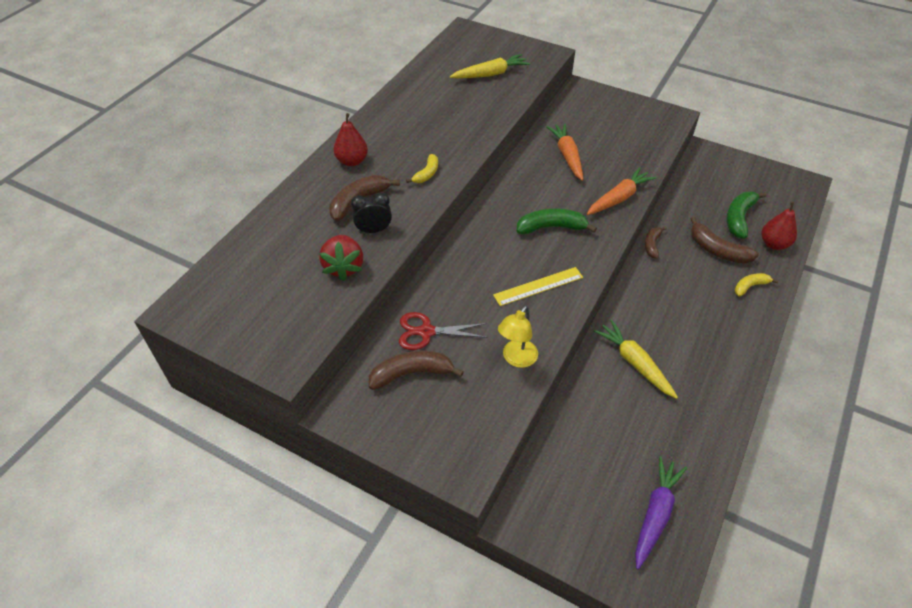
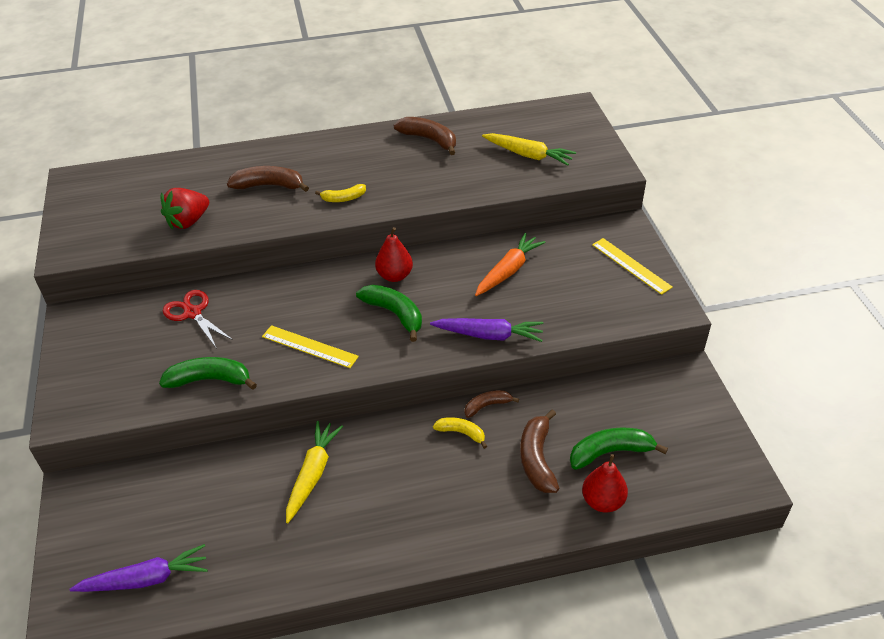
camera: 50 degrees right, 5 degrees down
(352, 161) = (313, 155): red pear -> red pear (394, 276)
(373, 230) = (244, 211): black clock -> none
(411, 373) = (141, 330): brown banana -> brown banana (429, 140)
(516, 359) = (210, 380): yellow lamp -> green banana
(619, 198) = (489, 335): orange carrot -> purple carrot
(620, 108) = (631, 265): none -> yellow ruler
(750, 286) = (510, 512): yellow banana -> yellow banana (461, 433)

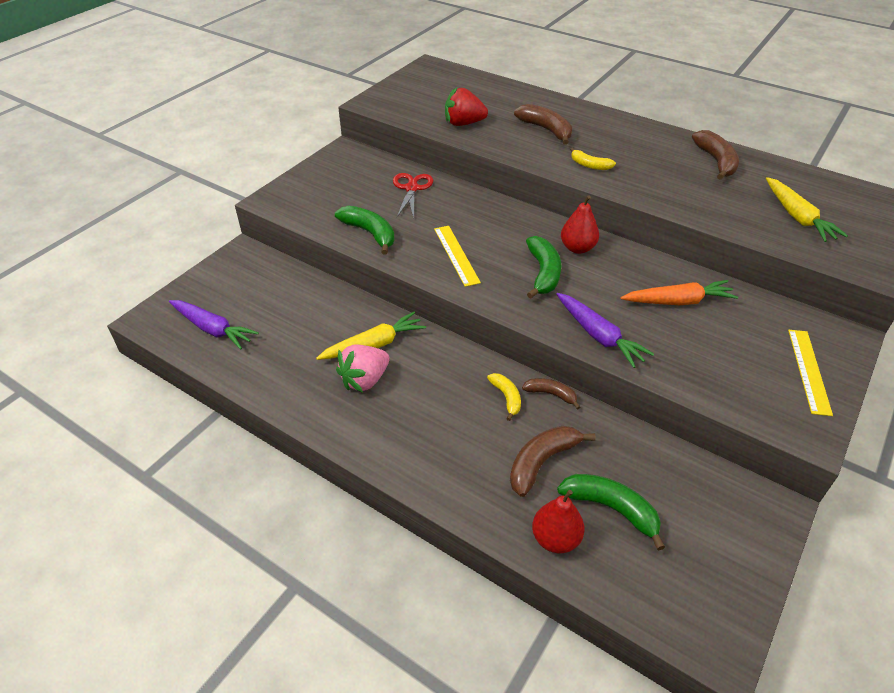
camera: 45 degrees right, 0 degrees up
(342, 507) = (365, 380): none -> pink strawberry

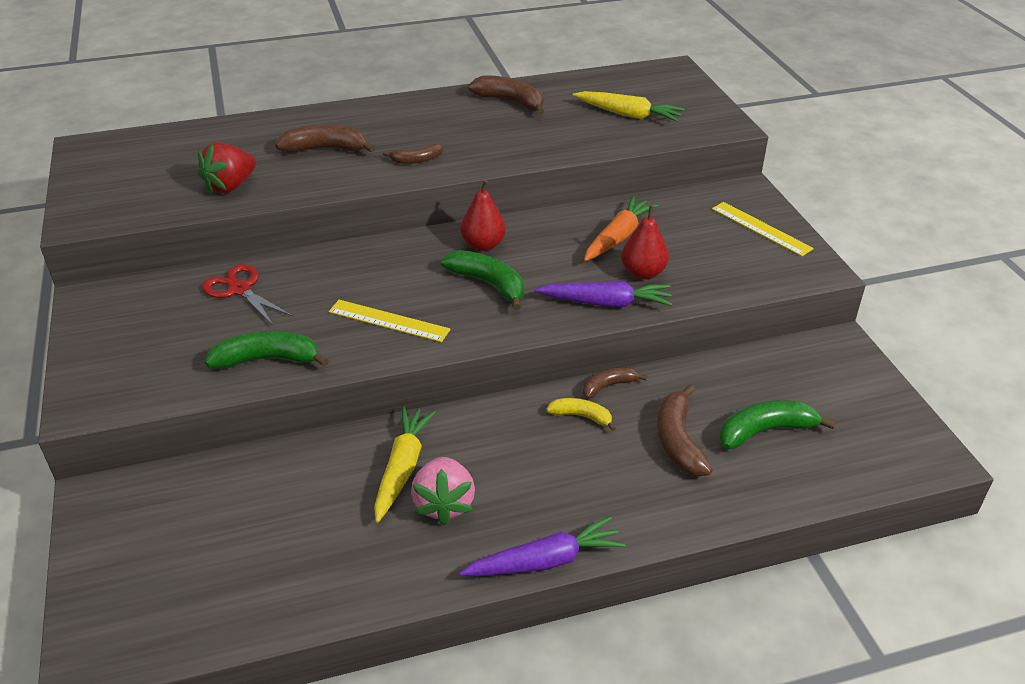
camera: 50 degrees left, 5 degrees down
(213, 329) = (197, 597): purple carrot -> purple carrot (545, 561)
(555, 539) = (765, 485): red pear -> red pear (643, 273)
(589, 165) = (417, 160): yellow banana -> brown banana

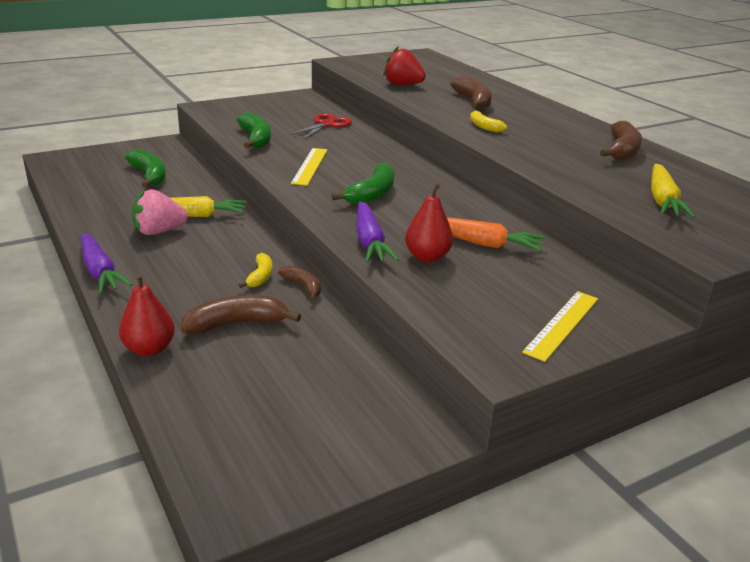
camera: 75 degrees right, 10 degrees down
(417, 160) = (484, 127): brown banana -> yellow banana
(483, 245) = (426, 188): red pear -> red pear (149, 349)
(765, 431) = (259, 374): green banana -> green banana (149, 176)

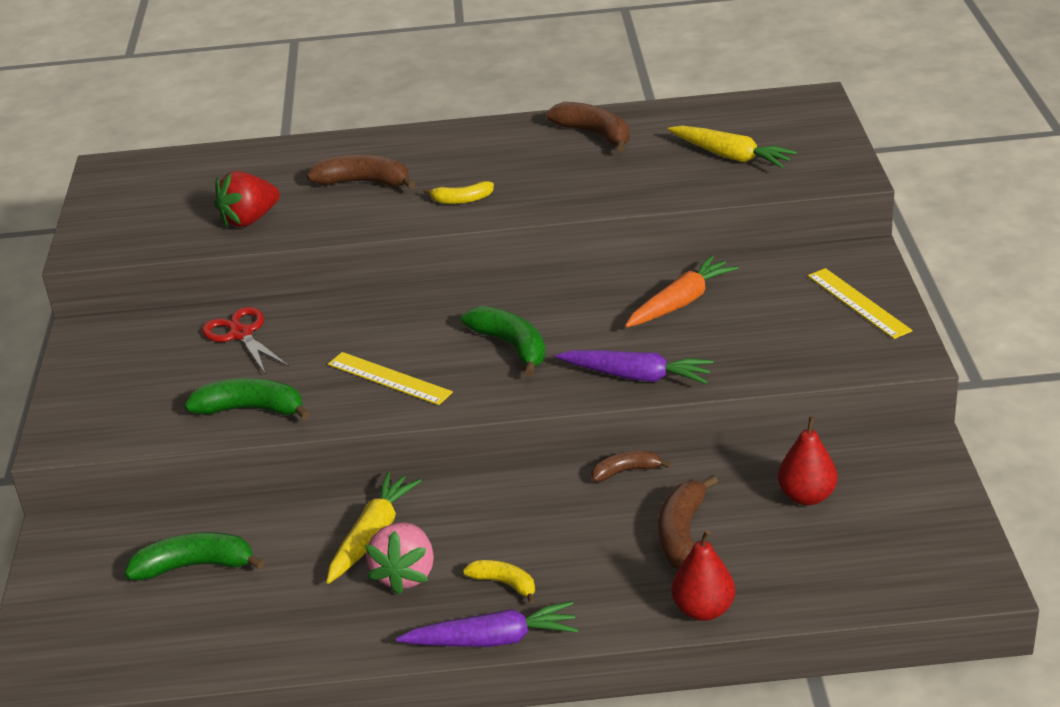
camera: 60 degrees left, 5 degrees up
(260, 276) = (583, 500): yellow banana -> yellow banana (504, 584)
(427, 257) = (693, 346): red pear -> red pear (806, 496)

